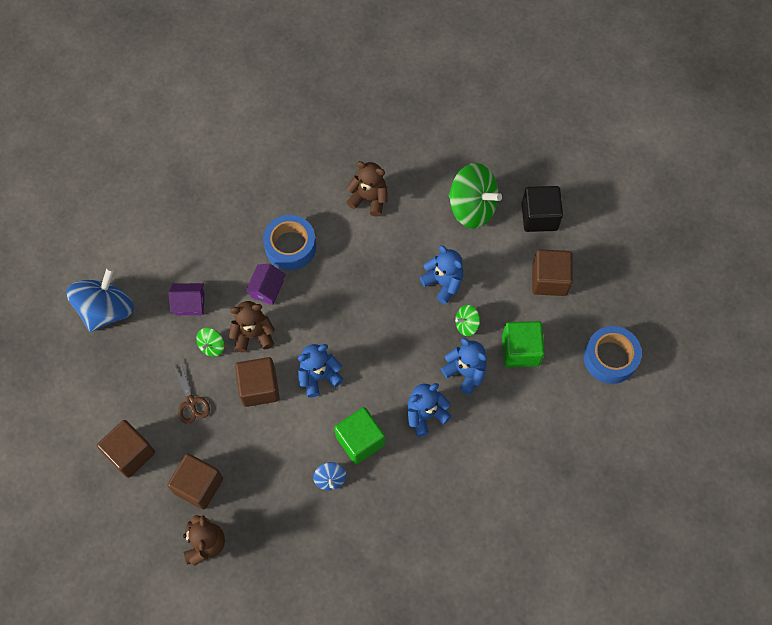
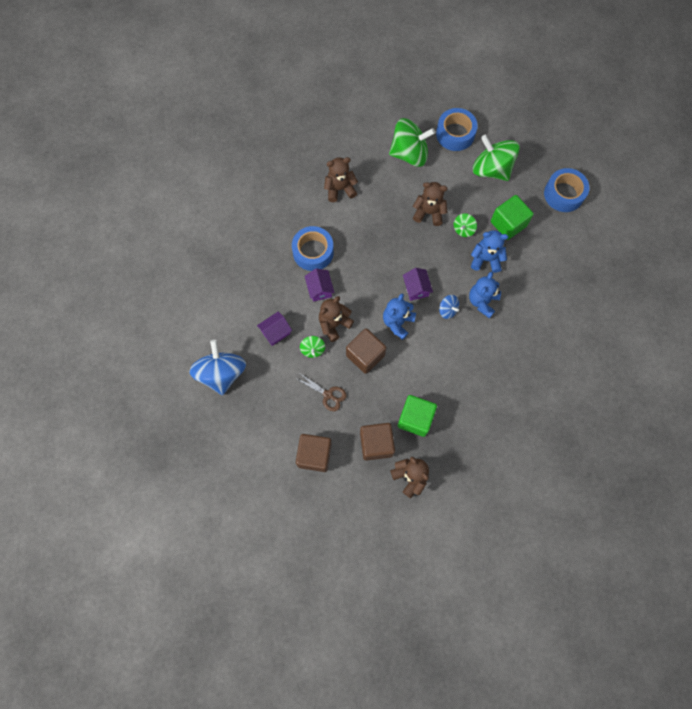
camera: 35 degrees left, 5 degrees up
(330, 479) = (455, 381): blue spinning top -> blue spinning top (447, 310)
(360, 440) = (455, 345): green cube -> green cube (415, 419)
(366, 354) = (416, 288): none -> purple house
(443, 283) = (429, 213): blue teddy bear -> brown teddy bear
(539, 217) = (455, 134): black cube -> blue tape
(549, 280) = (491, 169): brown cube -> green spinning top

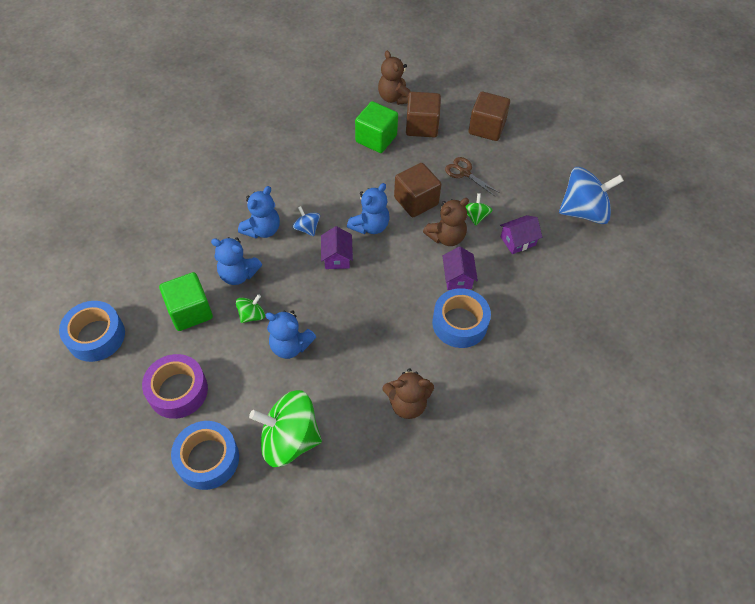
camera: 170 degrees left, 15 degrees down
(221, 373) = (583, 211): blue spinning top -> blue spinning top turned 105 degrees counterclockwise
(429, 213) = (290, 346): brown teddy bear -> blue teddy bear
(491, 169) = (178, 391): green spinning top -> purple tape

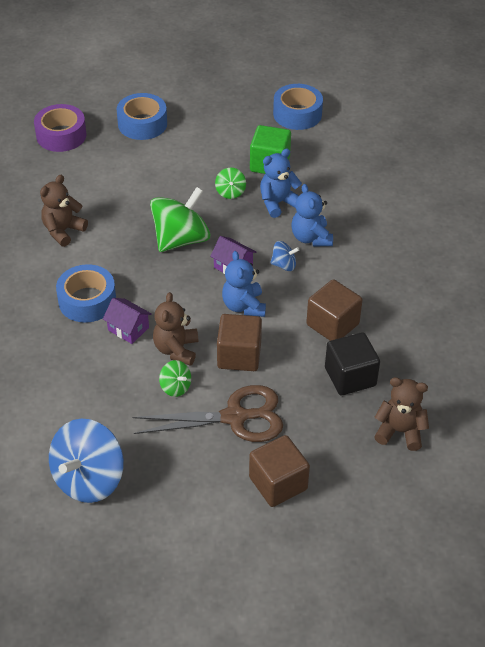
camera: 130 degrees right, 10 degrees down
(178, 391) = (208, 132): purple tape -> purple tape (61, 135)
(289, 439) = (110, 163): green spinning top -> green spinning top (181, 239)
(290, 346) = (180, 198): blue teddy bear -> none
(376, 139) = (350, 377): green cube -> black cube
(422, 126) = (334, 426): brown cube -> brown cube (332, 324)
(464, 173) = (235, 417): brown scissors -> brown scissors, size x1.89
(518, 241) = (116, 398): purple house -> none

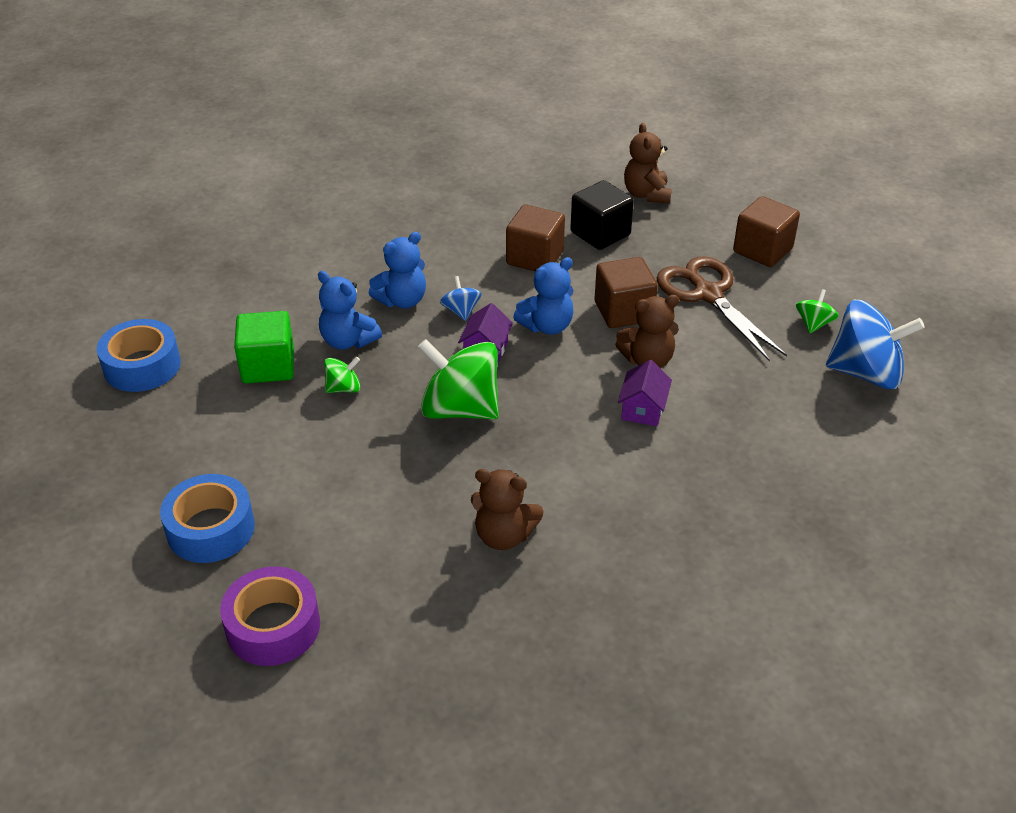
camera: 110 degrees left, 5 degrees down
(87, 301) = (621, 462): blue tape -> none
(175, 387) = (700, 346): green spinning top -> green spinning top (813, 324)

